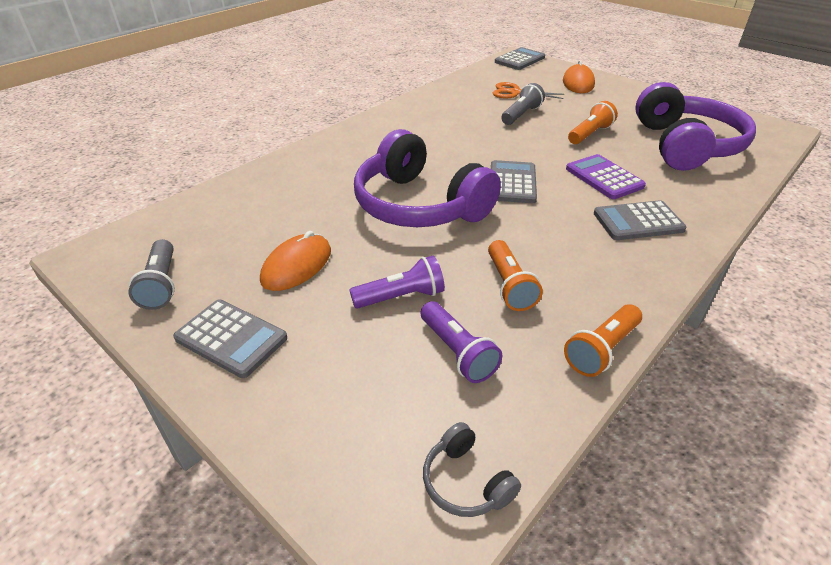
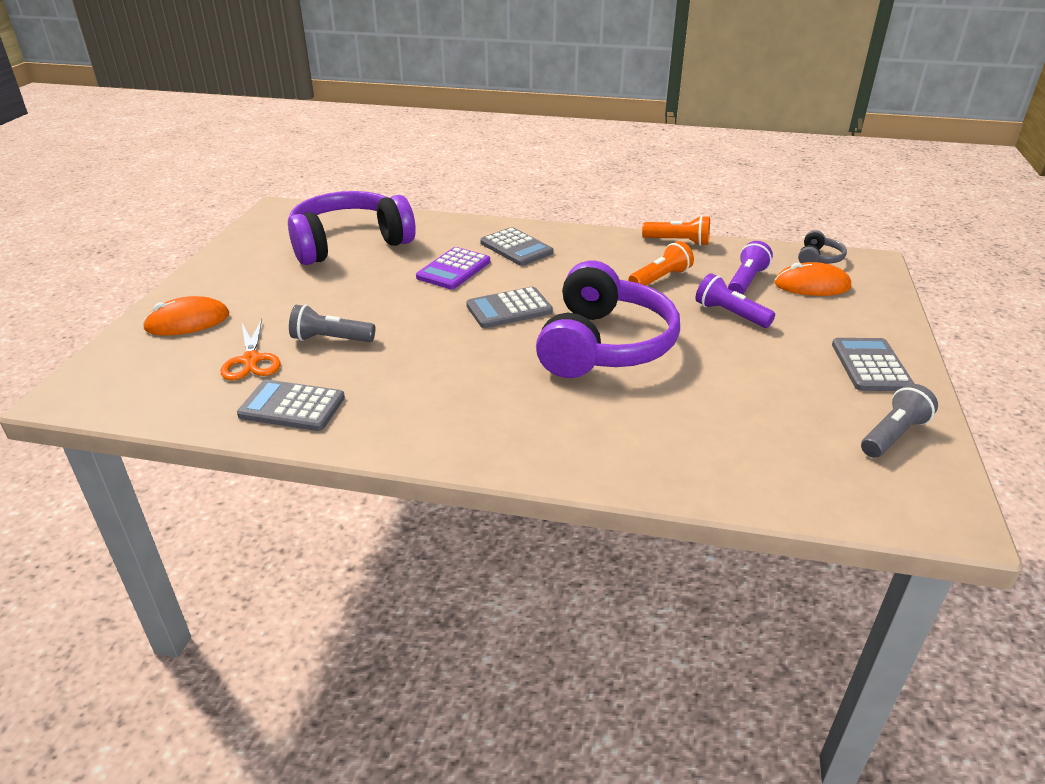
camera: 120 degrees left, 5 degrees down
(297, 265) = (767, 374): orange mouse -> orange mouse (812, 285)
(519, 60) = (88, 389): grey calculator -> grey calculator (292, 406)
(590, 134) = (357, 290): orange flashlight -> none

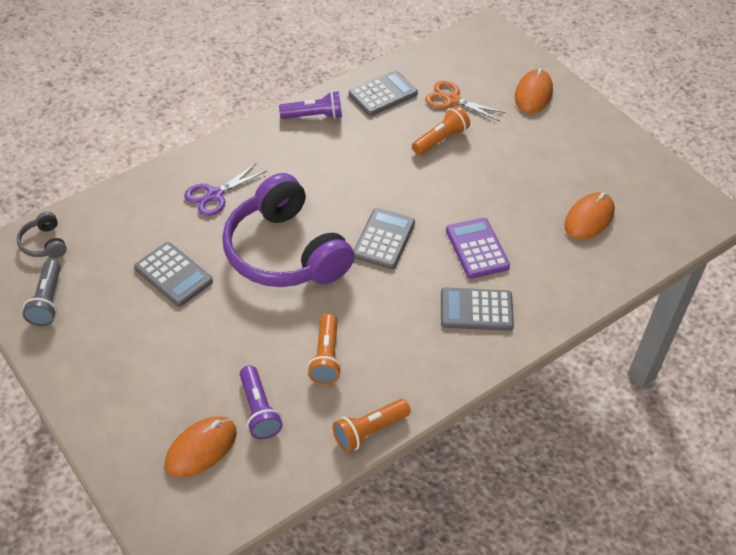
camera: 130 degrees right, 15 degrees up
(330, 339) = (441, 139): grey flashlight -> orange flashlight
(349, 243) = (589, 218): purple headphones -> orange mouse
(610, 424) = (215, 195): none -> purple scissors
(730, 314) = (234, 351): purple flashlight -> purple flashlight (314, 116)
(818, 258) = (226, 507): grey headphones -> grey headphones (44, 243)
(870, 366) = (94, 364): grey calculator -> grey calculator (173, 275)

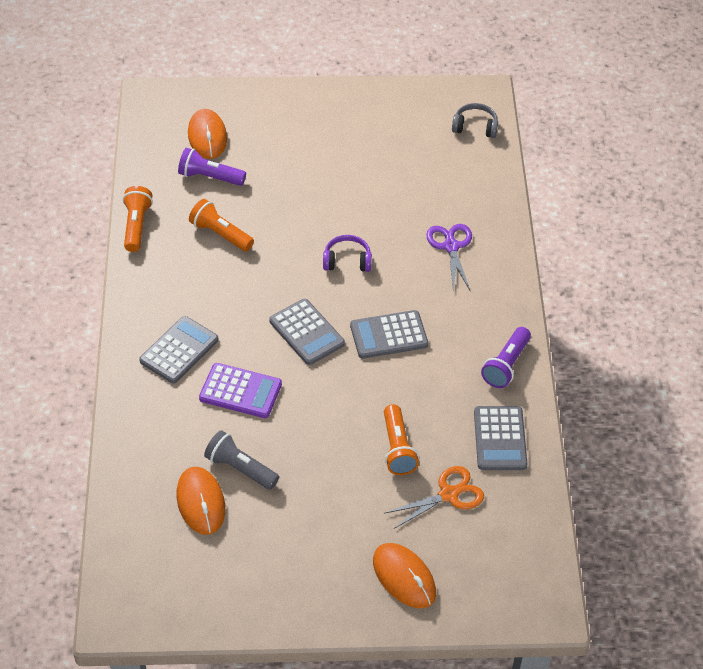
camera: 125 degrees right, 0 degrees up
(47, 301) = (411, 109): grey flashlight -> grey flashlight (240, 468)
(173, 275) = (379, 185): grey calculator -> grey calculator (389, 335)
(284, 252) = (347, 261): purple headphones -> purple headphones, size x0.40

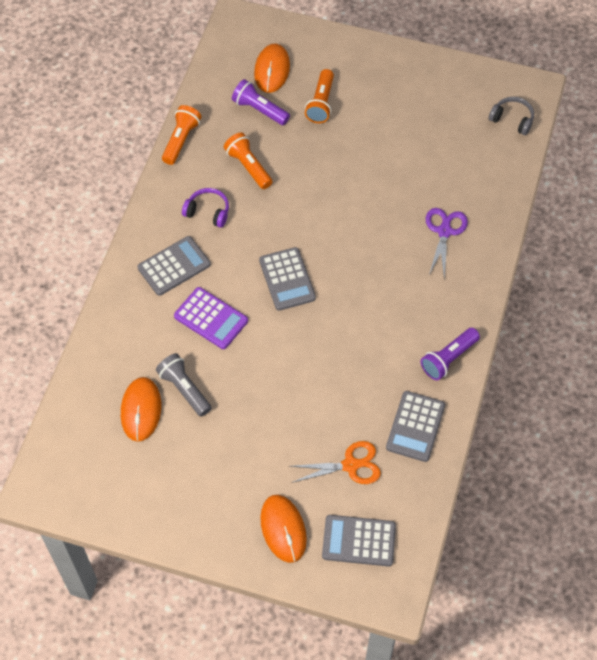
camera: 20 degrees right, 10 degrees up
(347, 261) = (347, 221): purple headphones -> purple headphones (208, 212)
(389, 335) = (356, 301): grey calculator -> grey calculator (358, 541)
(397, 448) = (323, 409): orange flashlight -> orange flashlight (321, 103)

